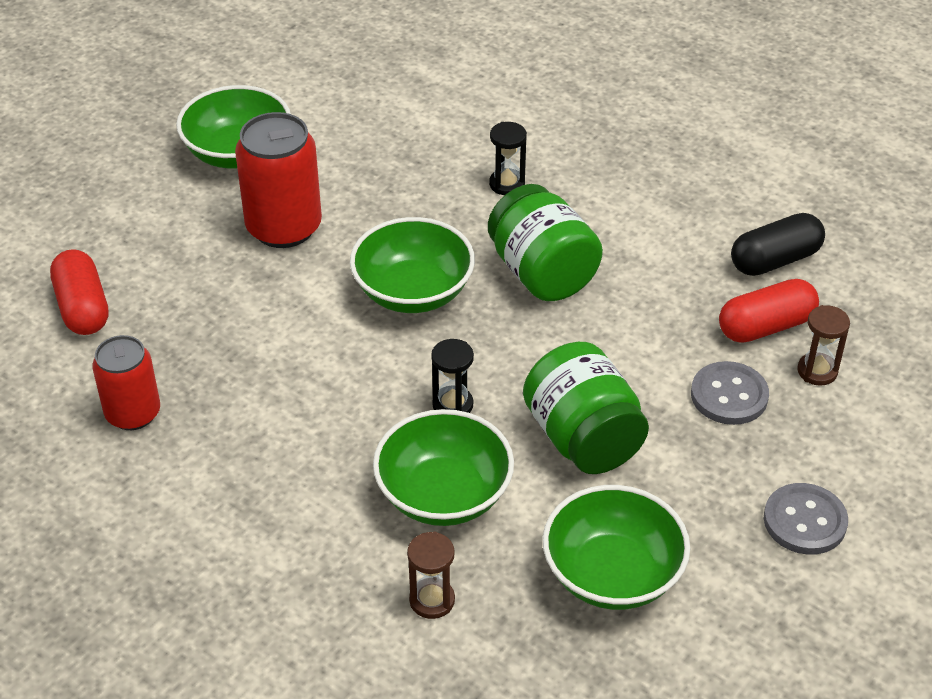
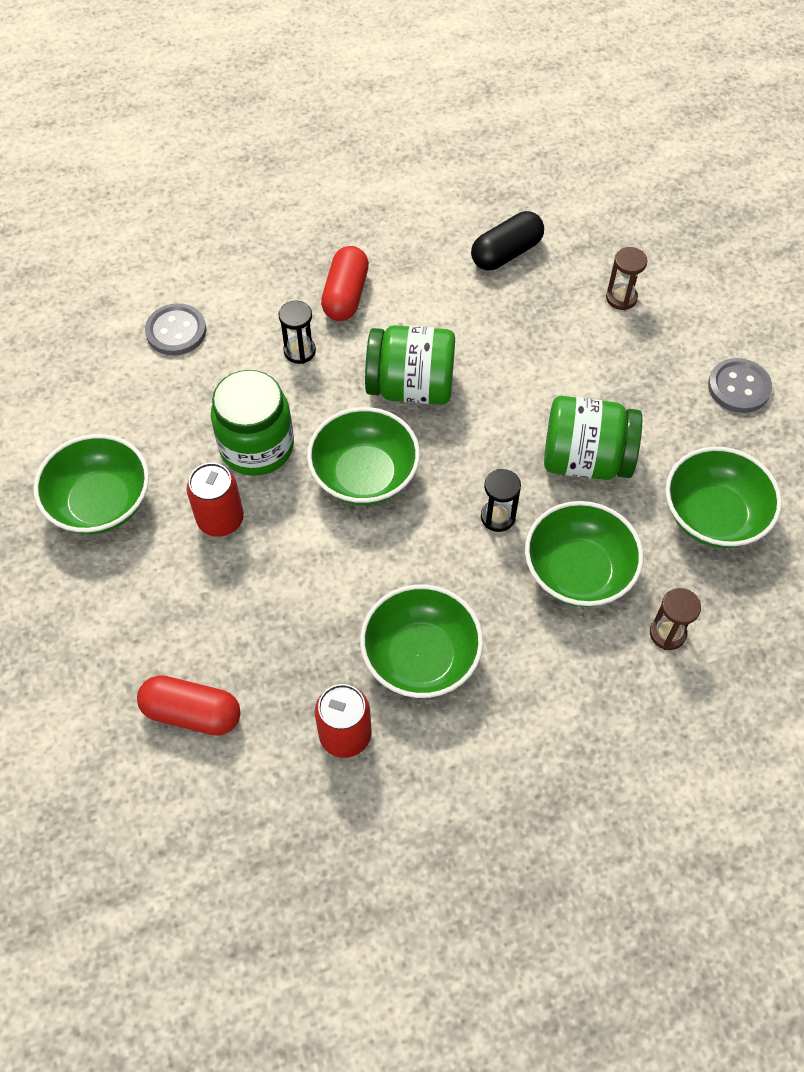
camera: 55 degrees left, 15 degrees up
(252, 425) = (420, 657): none -> green bowl
(284, 227) = (220, 519): red can -> red can, size x0.66
(378, 210) = (257, 447): none -> green jar
(729, 395) = (607, 356): grey button -> grey button (176, 331)
(765, 326) = (562, 298): red capsule -> red capsule (345, 295)
(775, 260) = (506, 253): black capsule -> black capsule turned 45 degrees clockwise

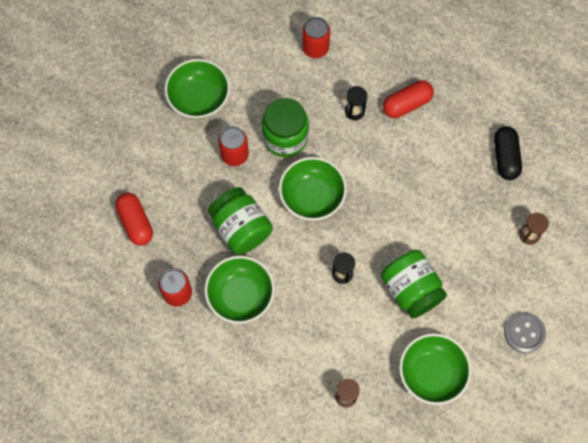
camera: 50 degrees right, 10 degrees up
(176, 331) = (315, 48): grey button -> red can
(411, 387) = (380, 177): green jar -> green jar (241, 228)
(506, 253) = (505, 157): black capsule -> black capsule turned 75 degrees clockwise
(578, 571) = (344, 332): green bowl -> none

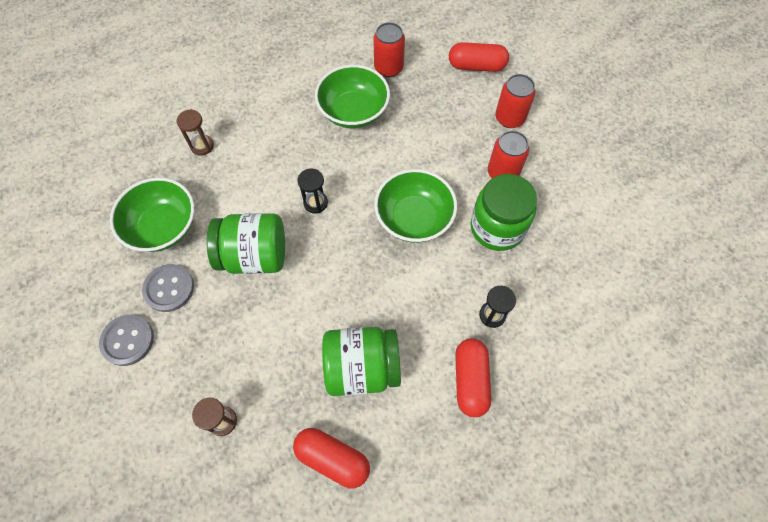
camera: 120 degrees right, 5 degrees down
(199, 98) = (586, 171): green bowl -> none
(241, 228) = (419, 141): green jar -> green jar (362, 367)
(315, 48) = (599, 317): red can -> red can (509, 118)
(472, 332) = (169, 288): none -> grey button
(505, 157) = (332, 458): black capsule -> red capsule

